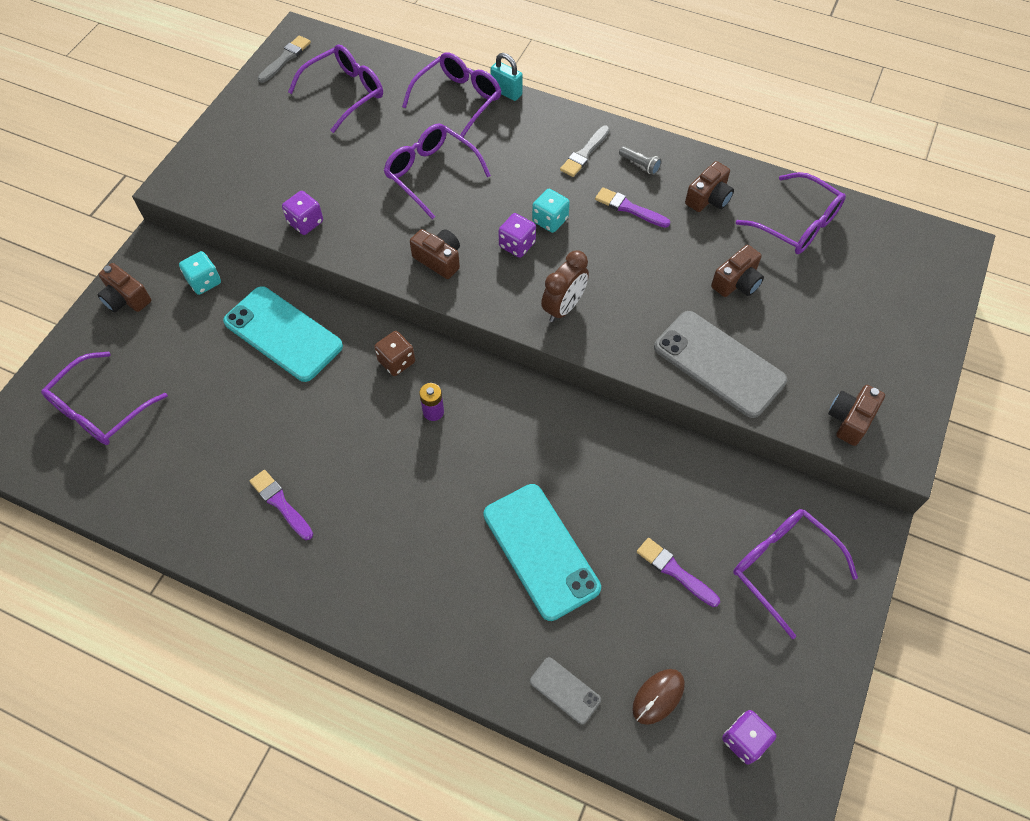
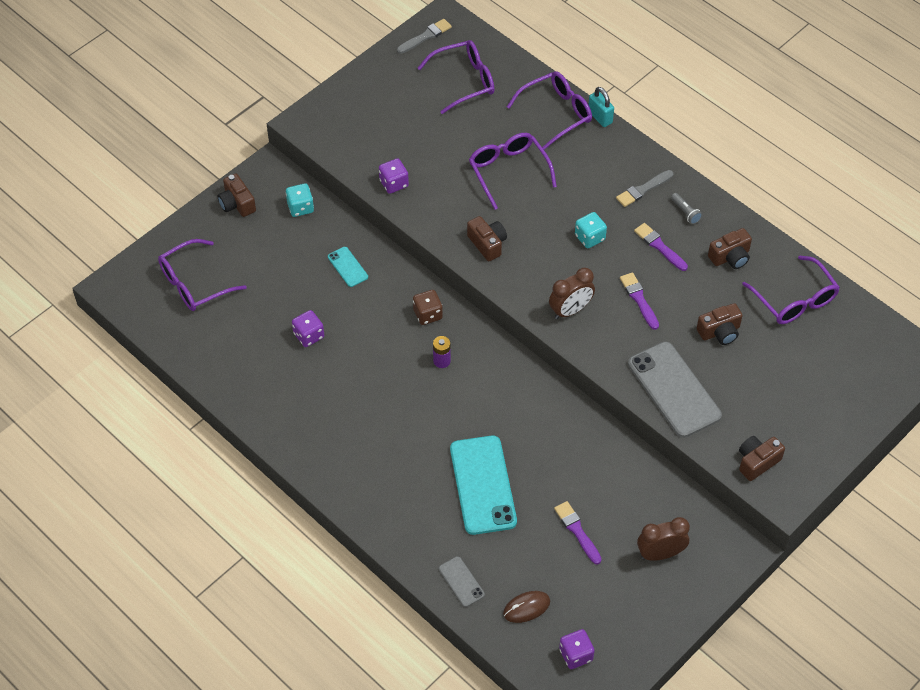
camera: 20 degrees right, 5 degrees down
(280, 503) = (304, 392): purple brush -> purple brush (639, 299)
(283, 334) = (347, 267): turquoise phone -> turquoise phone, size x0.48
(517, 245) = (554, 250): purple dice -> purple dice (309, 335)
(782, 566) = (660, 554): purple glasses -> brown clock

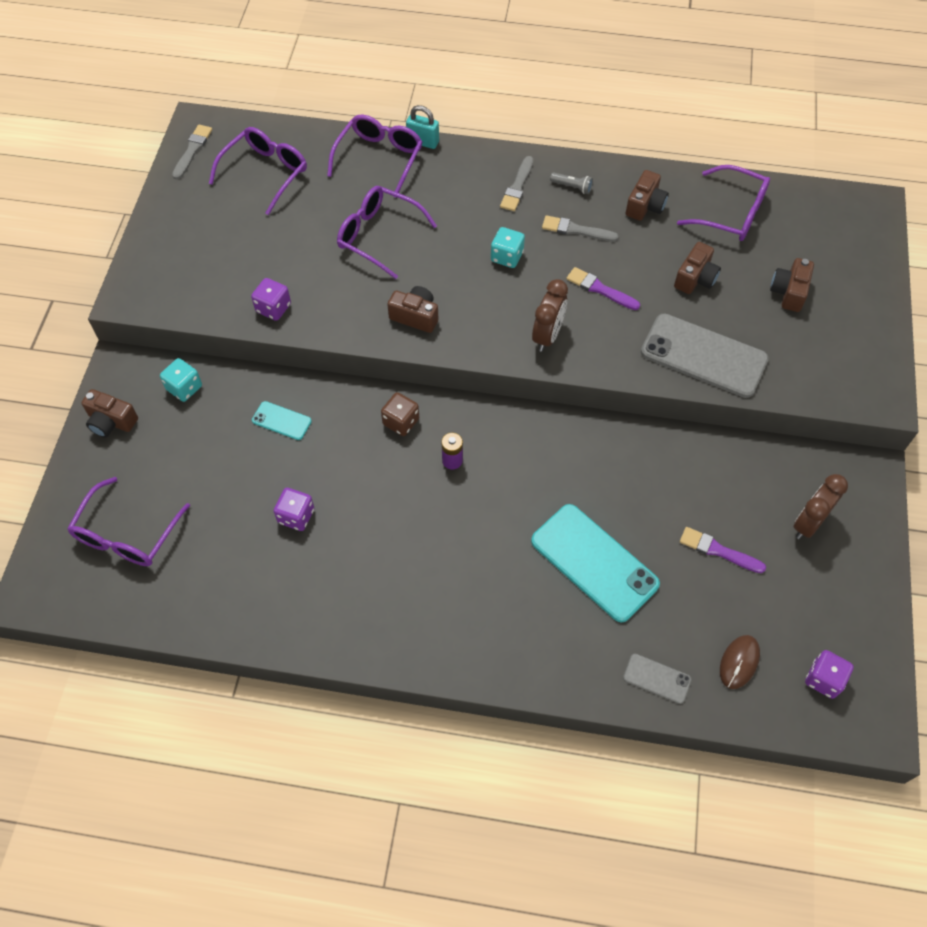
camera: 35 degrees left, 5 degrees up
(659, 246) = (576, 230): purple brush -> grey brush
(757, 462) = (832, 379): brown camera -> brown camera (789, 292)

